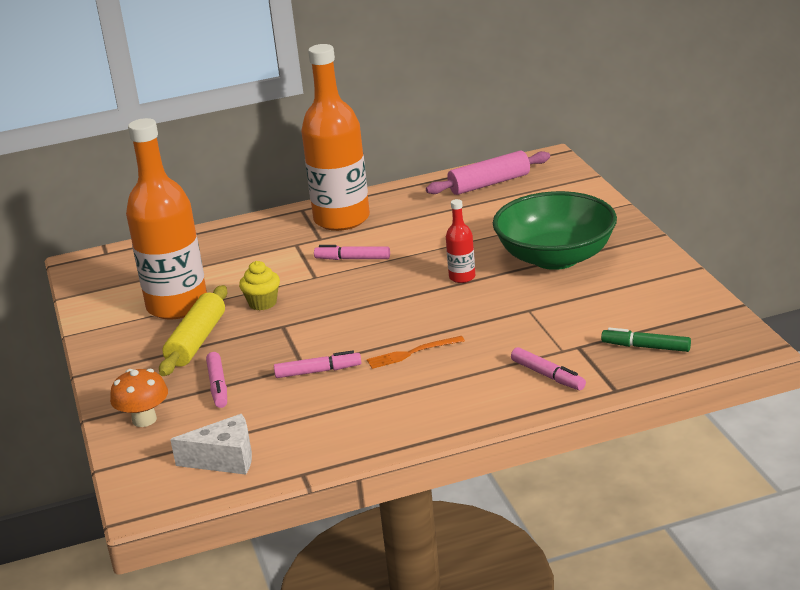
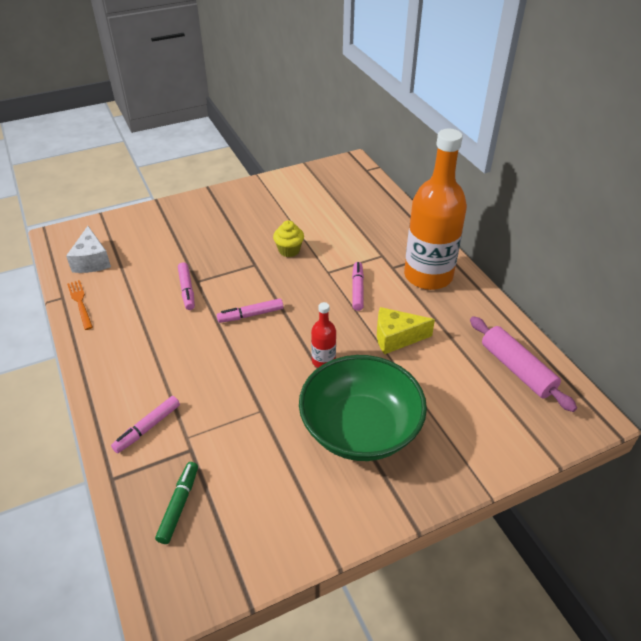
camera: 80 degrees right, 15 degrees up
(144, 420) = (148, 221): orange mushroom -> none
(177, 306) = (289, 212): orange bottle -> none
(197, 341) = (240, 228): yellow rolling pin -> none
(218, 386) = (180, 245): pink marker -> pink marker (250, 315)
(412, 353) = (202, 338): orange fork -> orange fork (80, 303)
(435, 238) = (396, 338): none -> yellow cheese

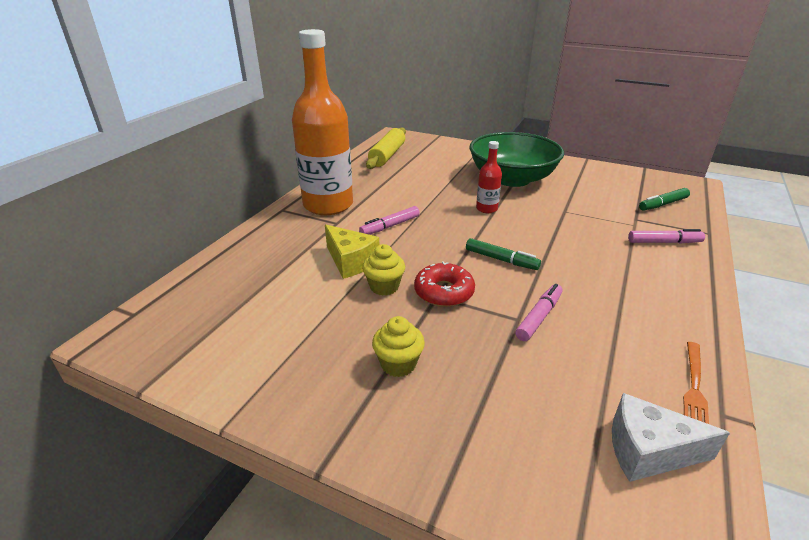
camera: 130 degrees left, 10 degrees down
(92, 261) = (648, 451): white cheese -> white cheese turned 120 degrees counterclockwise
(227, 225) = (398, 364): none -> yellow cupcake
(250, 315) = (501, 260): pink marker -> green marker
(254, 269) = (444, 292): none -> red donut
(396, 338) = (420, 194): yellow cheese -> yellow cheese (351, 262)
(516, 369) = (387, 155): pink rolling pin -> yellow rolling pin

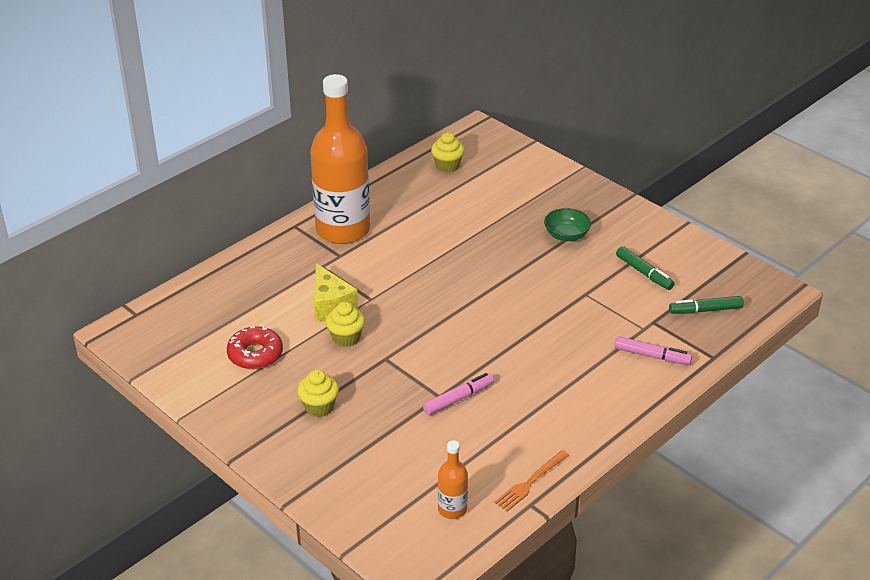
camera: 20 degrees right, 5 degrees up
(387, 155) = (447, 166): yellow rolling pin -> yellow cupcake
(390, 226) = (390, 272): pink marker -> none
(444, 292) = (394, 356): red donut -> red donut (255, 354)
(486, 209) = (503, 272): red bottle -> none
(501, 260) = (470, 336): green marker -> green marker (644, 273)
(512, 179) = (566, 235): green bowl -> green bowl, size x0.43
(648, 451) = (452, 509): white cheese -> orange bottle

